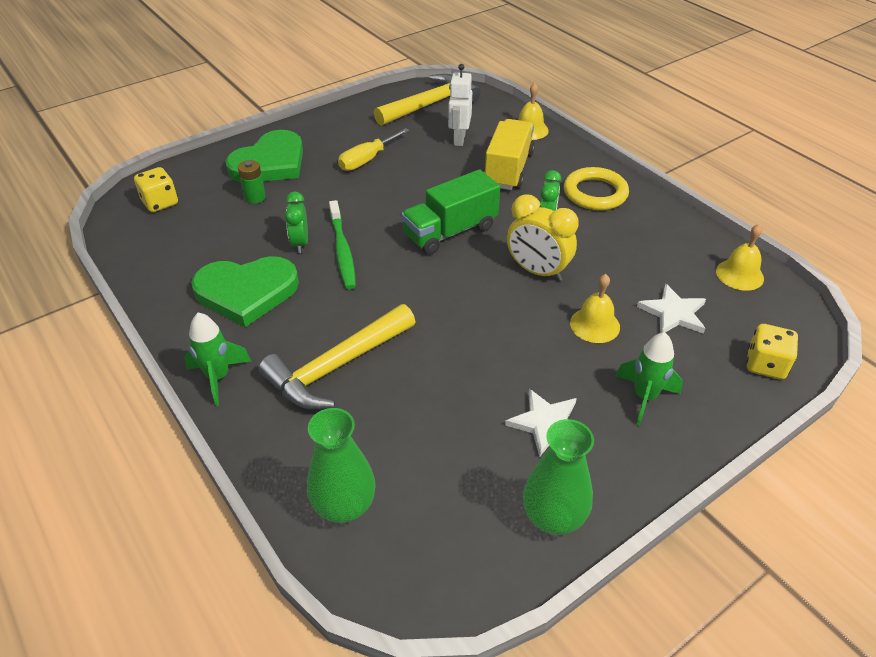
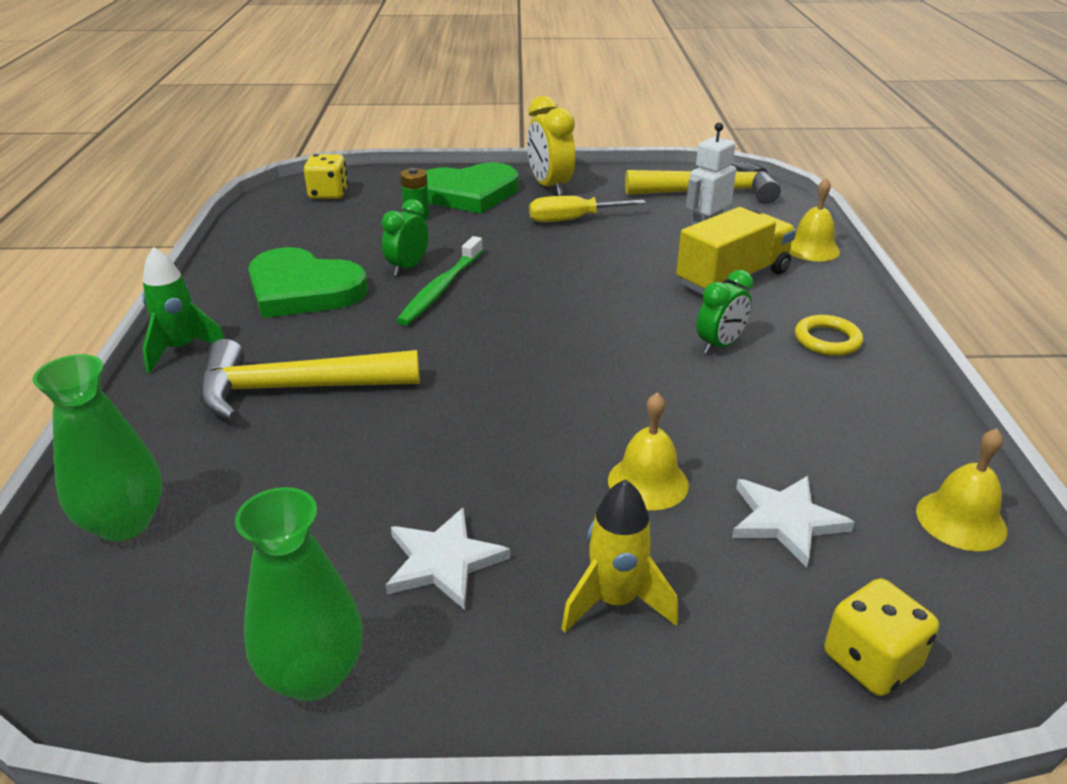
camera: 35 degrees right, 10 degrees down
(450, 232) = (582, 314): green truck -> none
(537, 271) = (641, 392): yellow clock -> yellow clock (550, 187)
(595, 193) = (827, 340): yellow ring -> yellow ring, size x0.65
(644, 397) = (615, 601): green rocket -> yellow rocket

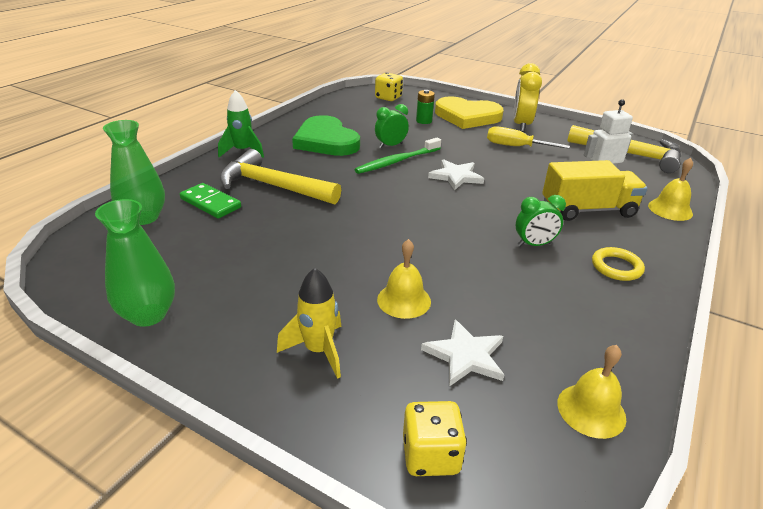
camera: 30 degrees right, 0 degrees up
(219, 454) = (210, 203): none -> green domino
(443, 561) = (255, 292): white star -> white star (456, 176)
(469, 193) = (467, 116): green heart -> yellow heart

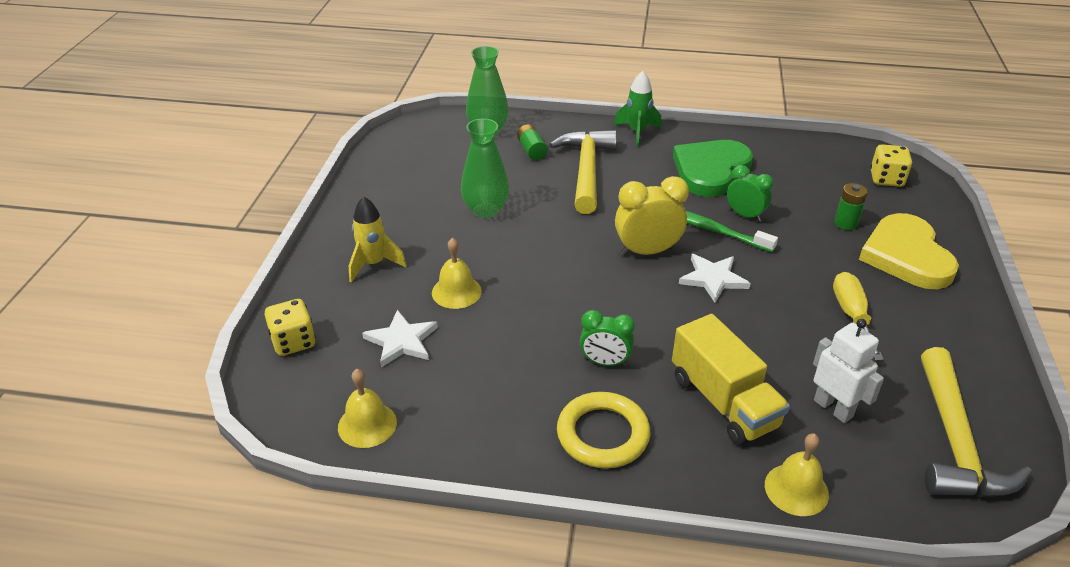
camera: 70 degrees right, 5 degrees up
(148, 315) = (376, 180): green vase -> green vase (486, 210)
(210, 203) = (531, 150): green domino -> green battery
(521, 125) = (936, 311): yellow clock -> yellow clock (647, 251)
(534, 244) = (605, 362): green clock -> green clock turned 45 degrees counterclockwise
(616, 267) = (603, 434): yellow ring -> yellow ring, size x1.54

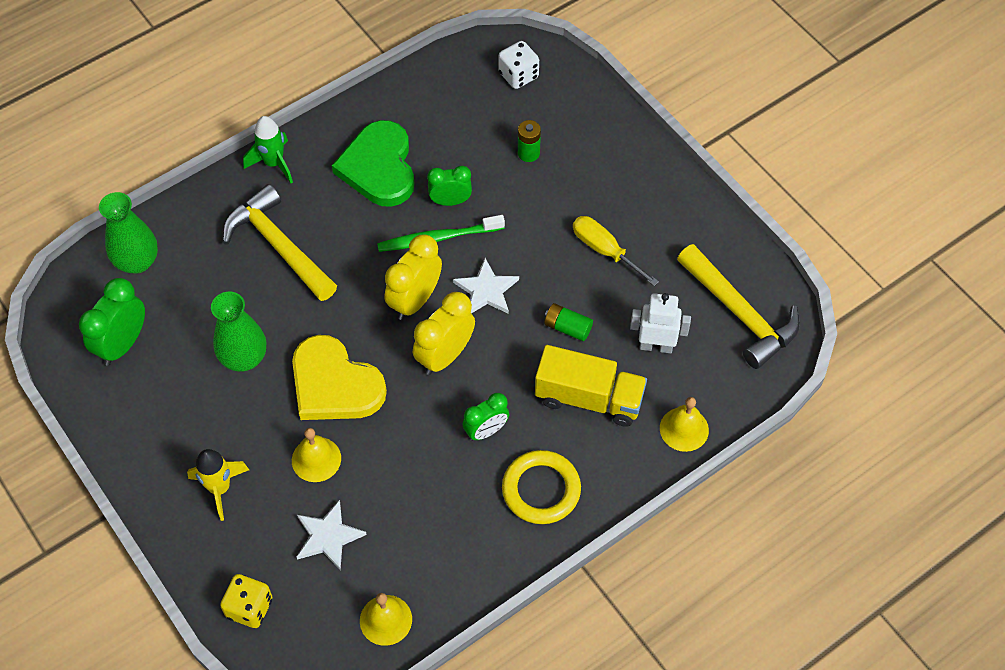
camera: 45 degrees left, 20 degrees up
(424, 160) = (123, 344): none -> green clock
(531, 150) = (205, 257): green battery -> green battery (567, 328)
(630, 296) = (445, 356): none -> yellow clock
(886, 179) = (518, 75): yellow dice -> white dice
(906, 256) = (595, 158): yellow heart -> yellow heart (334, 384)

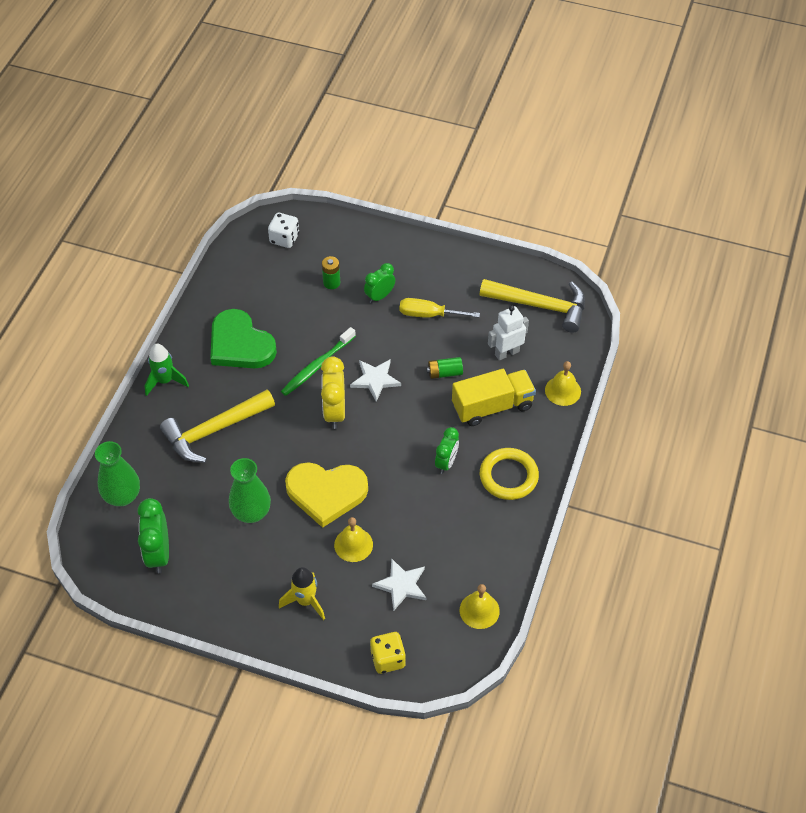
camera: 35 degrees left, 5 degrees down
(279, 246) = (214, 430): yellow hammer -> yellow hammer turned 45 degrees counterclockwise
(445, 356) = (382, 434): yellow clock -> none
(450, 201) = (306, 339): green clock -> green clock (379, 296)

